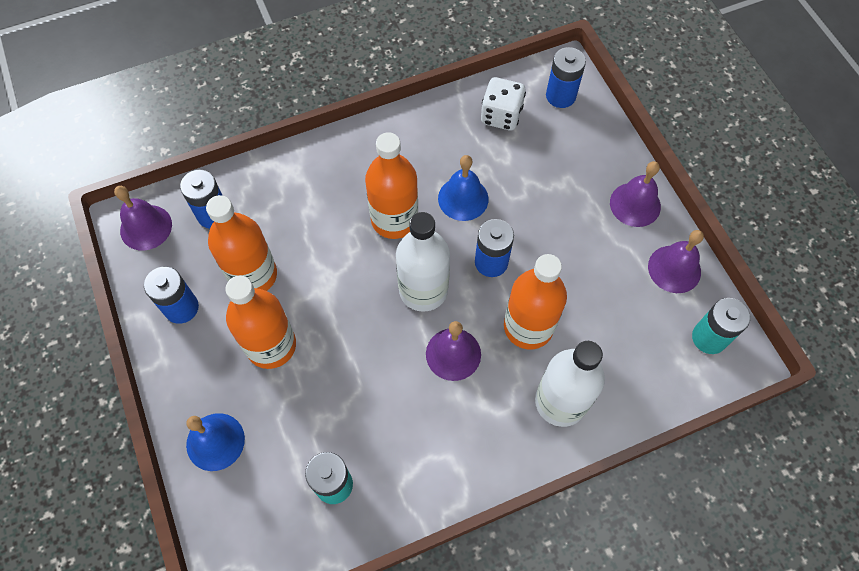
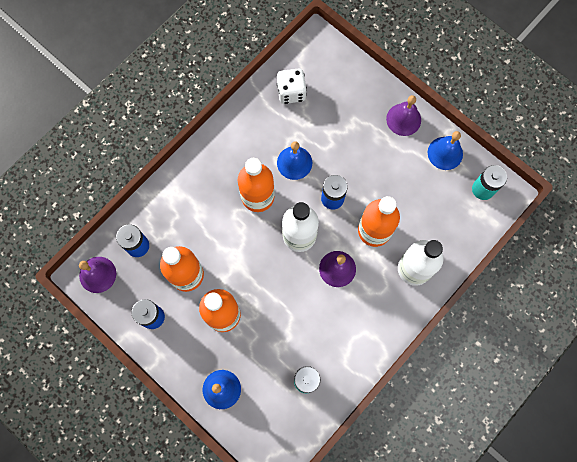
camera: 25 degrees left, 10 degrees up
(560, 96) = (323, 61): blue battery -> none
(674, 269) = (445, 153): purple bell -> blue bell

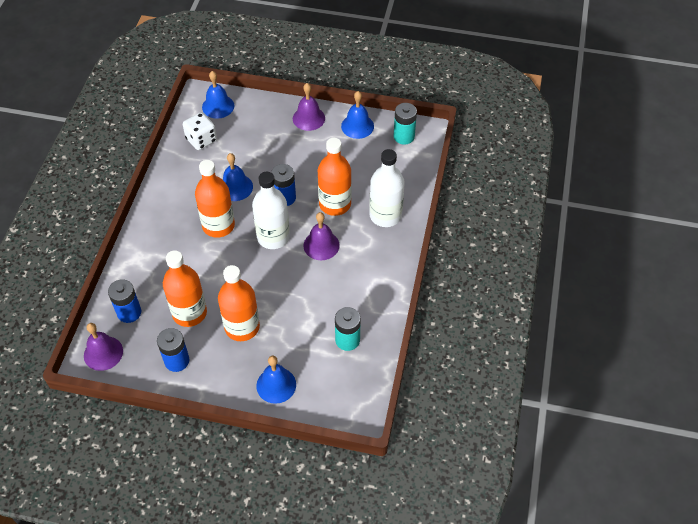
camera: 30 degrees left, 20 degrees down
(326, 61) = (218, 106): none -> blue bell

